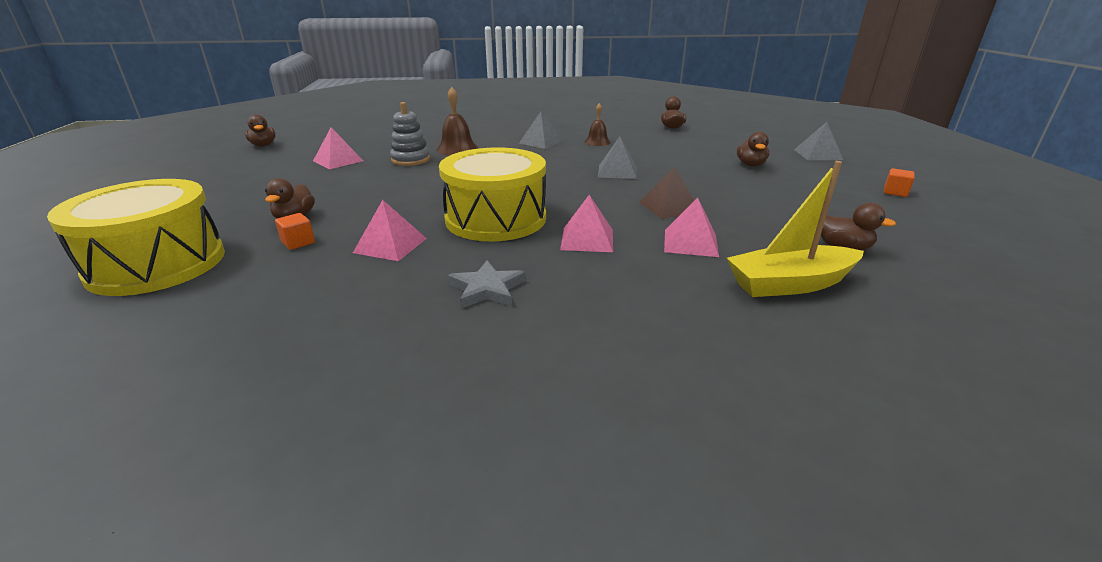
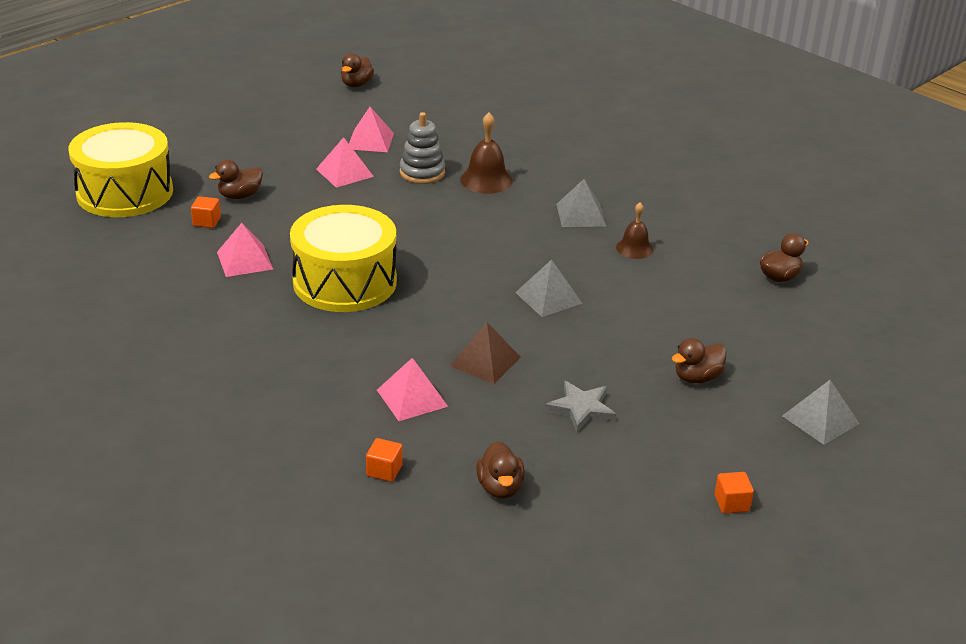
camera: 50 degrees right, 5 degrees up
(487, 289) = (226, 333): grey star -> grey star (581, 409)
(587, 239) = (357, 343): pink pyramid -> pink pyramid (344, 172)
(790, 284) = (384, 470): yellow boat -> orange cube

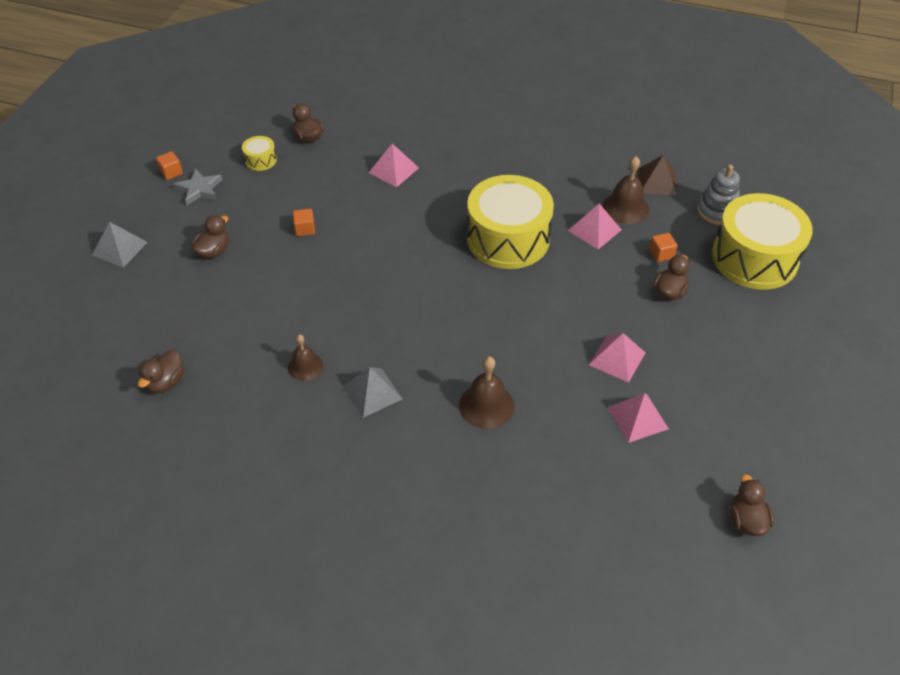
camera: 155 degrees right, 15 degrees up
(185, 268) = (625, 208): none -> brown bell
(384, 470) = (377, 125): orange cube -> orange cube (305, 229)
(422, 173) = (551, 389): grey stacking toy -> grey stacking toy (717, 211)
(485, 361) = (365, 211): brown pyramid -> brown pyramid (657, 181)
(548, 297) = (351, 282): grey pyramid -> none
(581, 409) = (284, 199): grey star -> grey star (199, 189)
(589, 476) = (260, 160): none -> yellow drum

